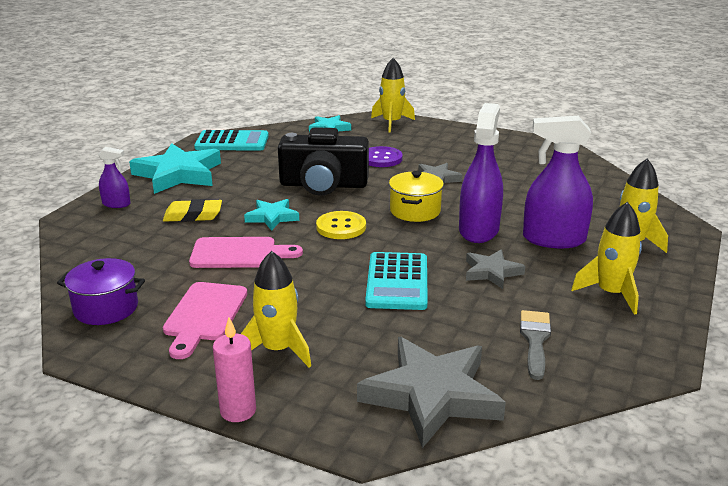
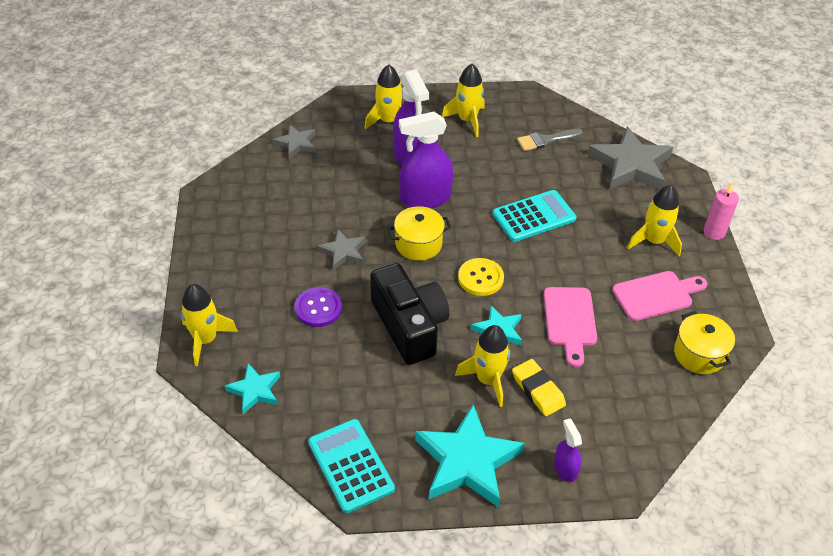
camera: 120 degrees left, 20 degrees up
(106, 308) = (699, 354): purple pot -> yellow pot
(231, 199) = (488, 380): none -> yellow rocket
(239, 253) = (570, 320): pink cutting board -> pink cutting board turned 150 degrees counterclockwise
(492, 272) = (483, 176): grey star -> grey star (296, 144)

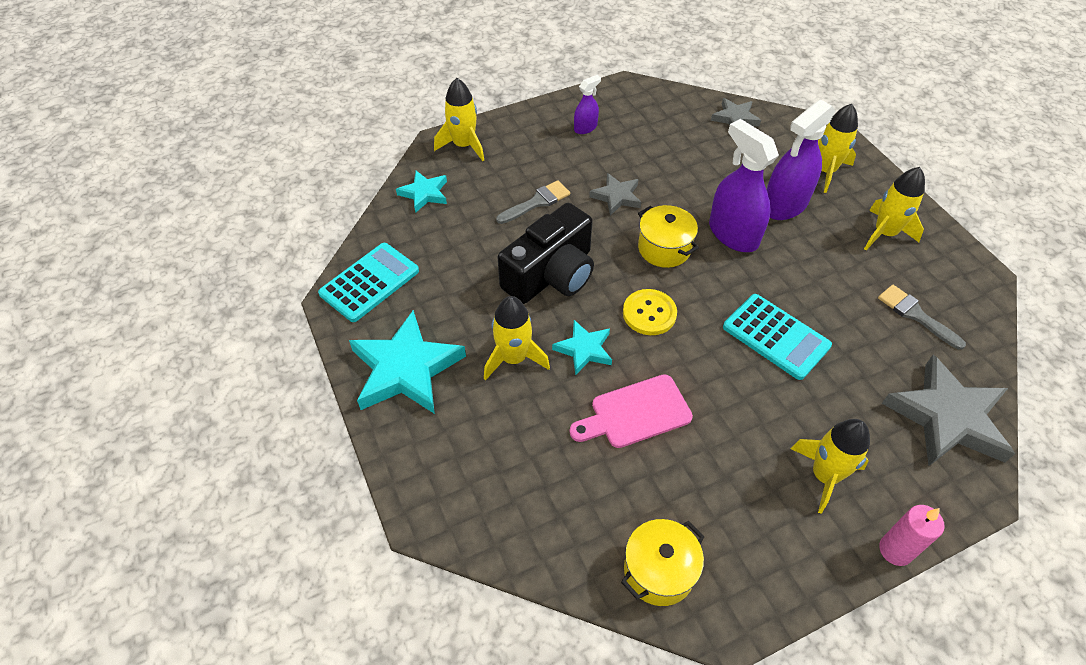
camera: 70 degrees right, 5 degrees up
(318, 308) = (536, 202): purple button -> grey brush
(538, 390) = (521, 407): yellow eraser -> none
(565, 468) = (427, 459): purple spray bottle -> purple spray bottle (585, 127)
(656, 295) = (731, 498): pink cutting board -> none

